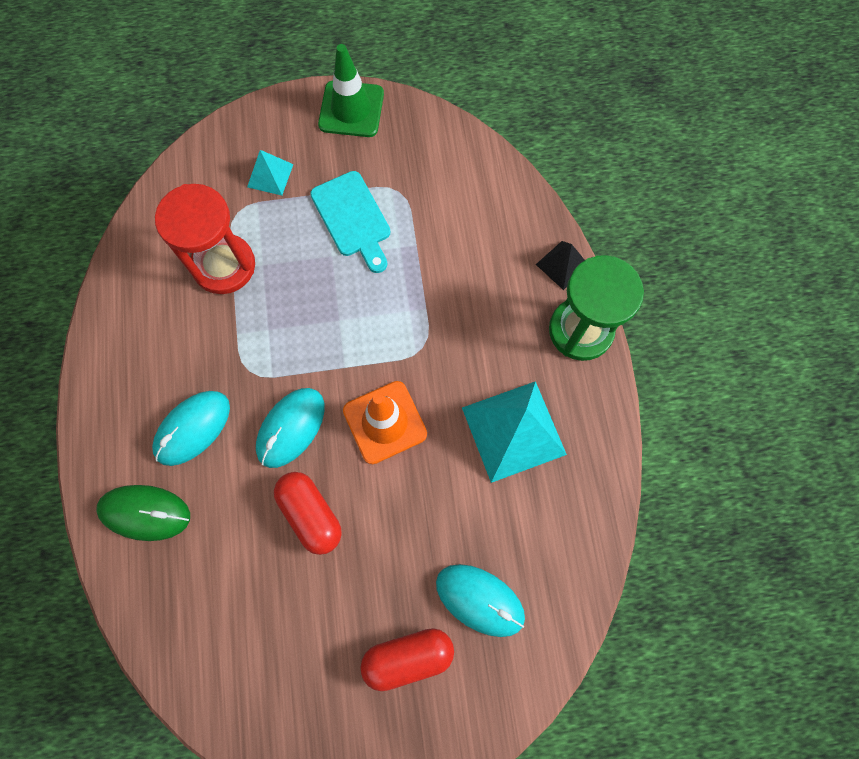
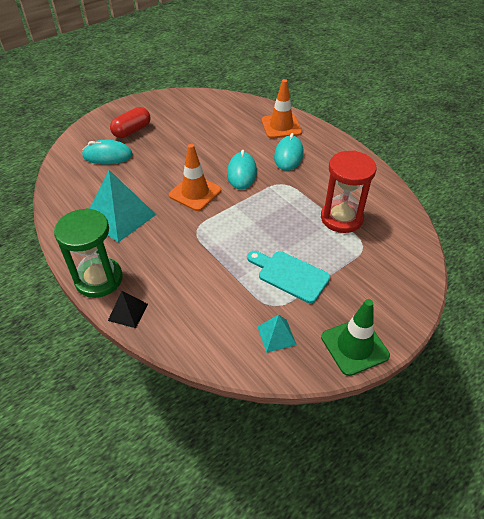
camera: 150 degrees right, 25 degrees down
(145, 513) = (281, 126): green mouse -> orange traffic cone
(270, 175) = (365, 274): turquoise pyramid -> turquoise pyramid (276, 335)
(311, 514) = (207, 151): red capsule -> none

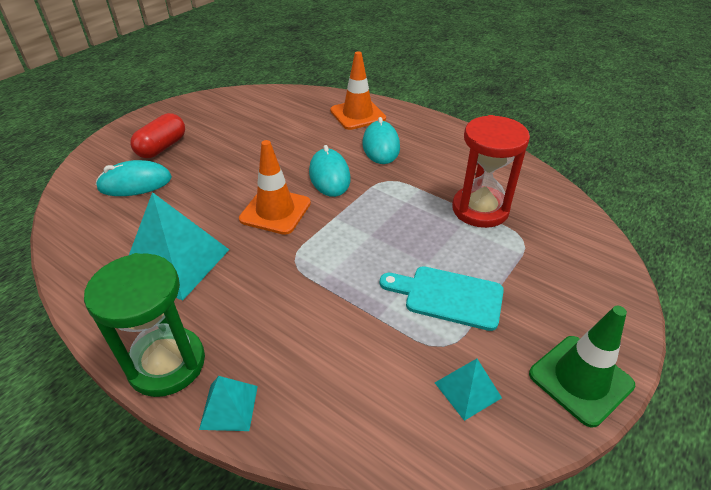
camera: 15 degrees left, 5 degrees down
(128, 312) = (229, 407): black pyramid -> turquoise pyramid

